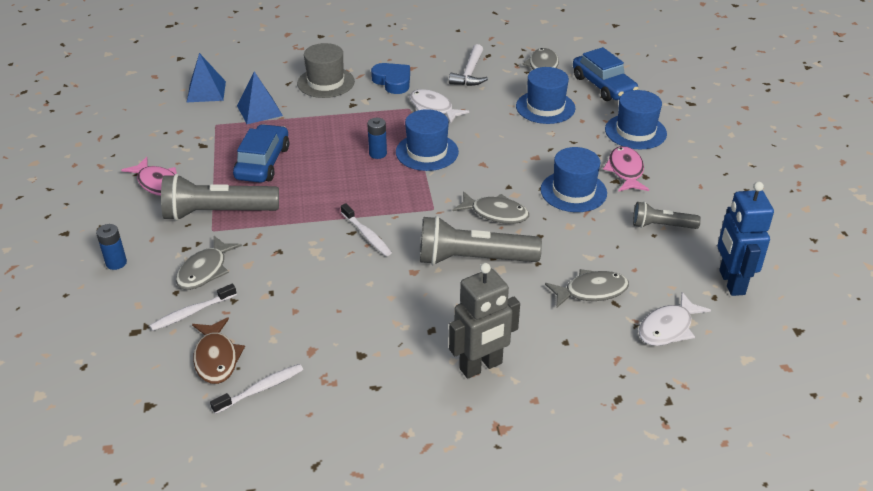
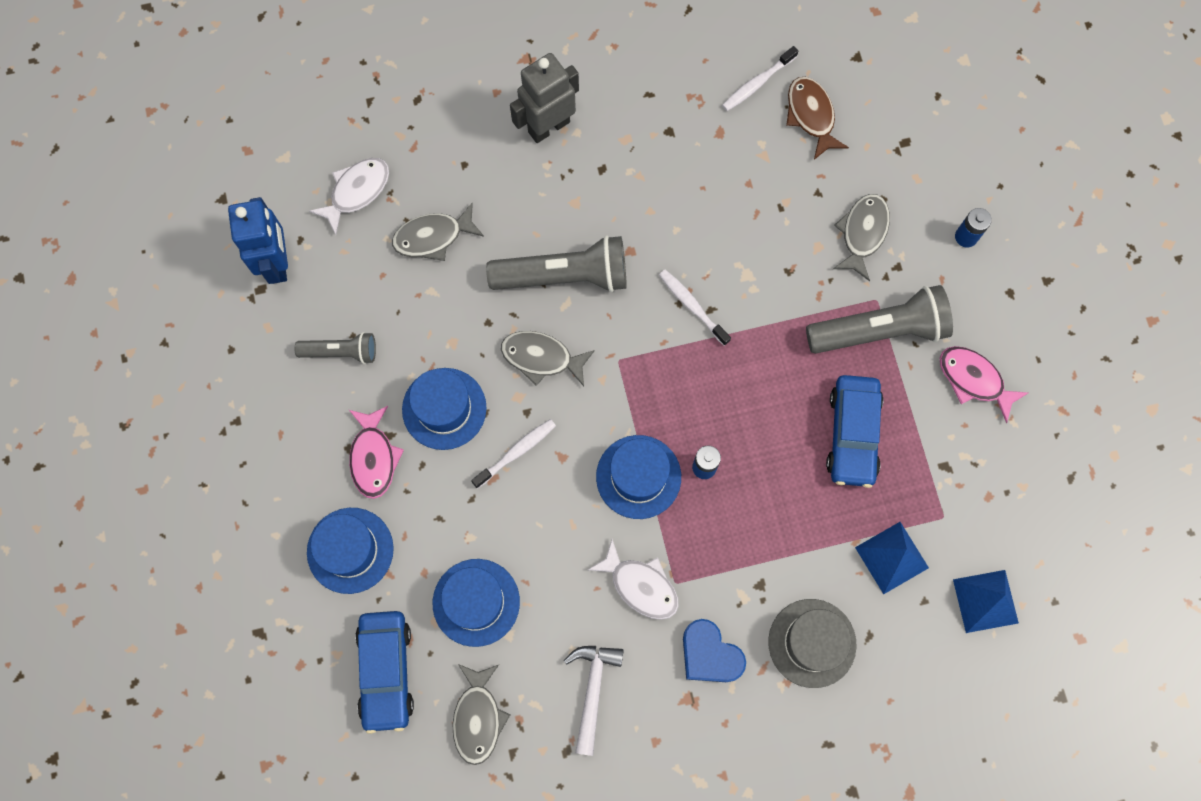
camera: 175 degrees right, 35 degrees up
(191, 313) = (856, 171): white toothbrush -> white toothbrush (516, 452)
(603, 85) = (386, 671): blue car -> blue car turned 150 degrees counterclockwise

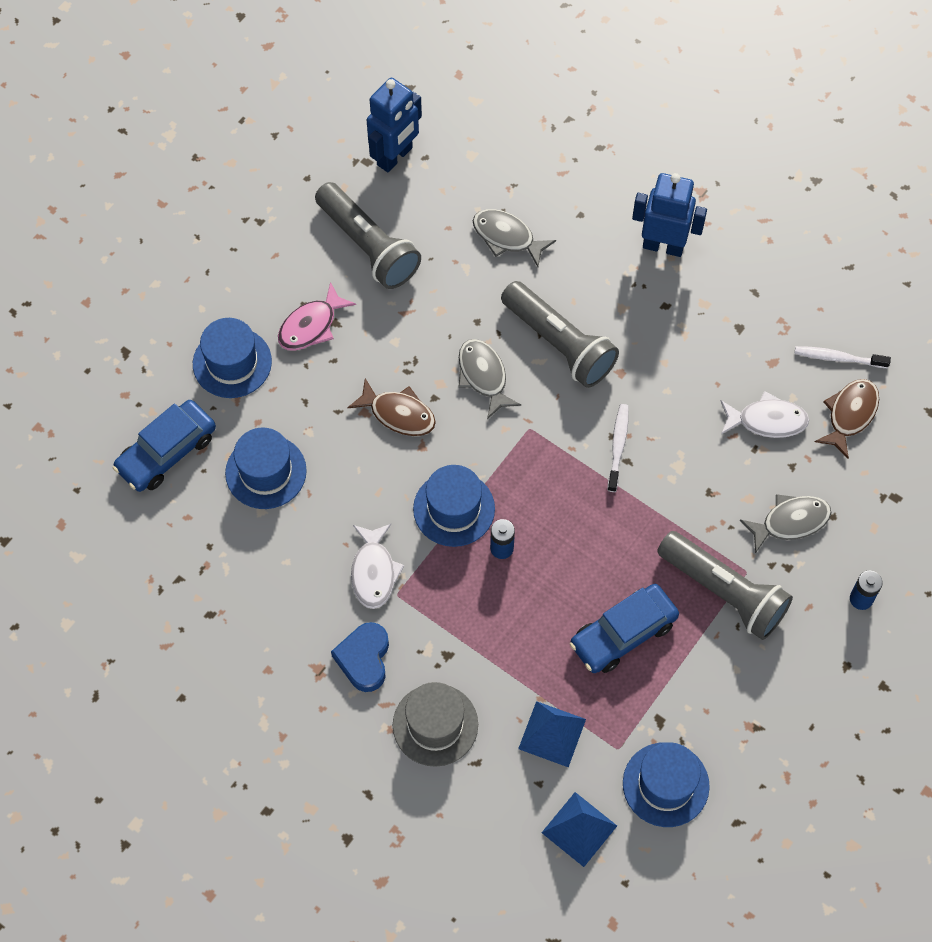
camera: 50 degrees right, 10 degrees down
(341, 352) = (368, 246): grey flashlight -> grey flashlight, size x1.79
(356, 191) = (494, 164): white fish -> white fish (767, 420)
(444, 408) = (387, 342): blue hat -> blue hat (665, 784)
(478, 718) = (184, 537): grey fish -> none
(516, 452) = (398, 414): white toothbrush -> brown fish
(548, 126) = (663, 246): grey robot -> blue robot
(592, 690) = (268, 598): white hammer -> none
(974, 380) = (749, 691): pink fish -> none

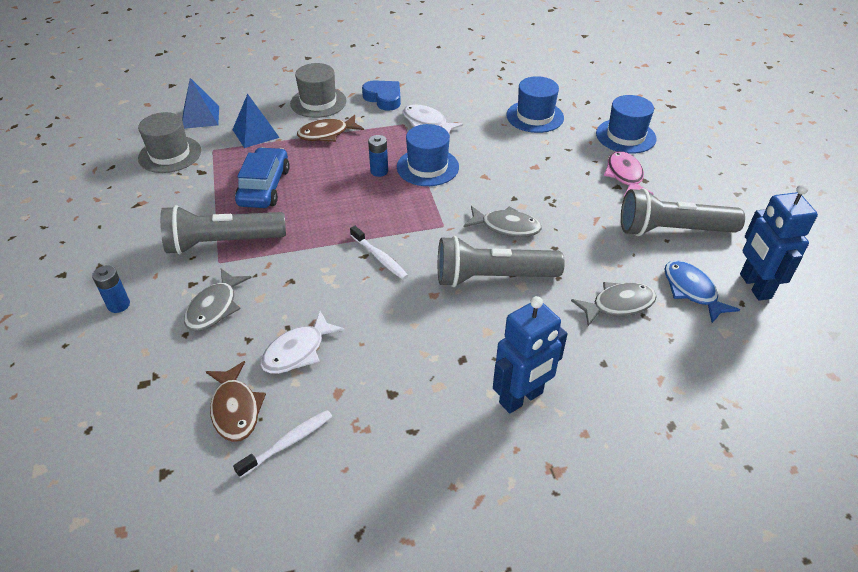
camera: 130 degrees right, 20 degrees down
(166, 452) = (585, 93): blue car -> none
(398, 414) = (518, 178): brown fish -> brown fish (327, 134)
(442, 196) = (692, 291): none -> blue fish
(665, 784) = (170, 154): blue hat -> grey hat

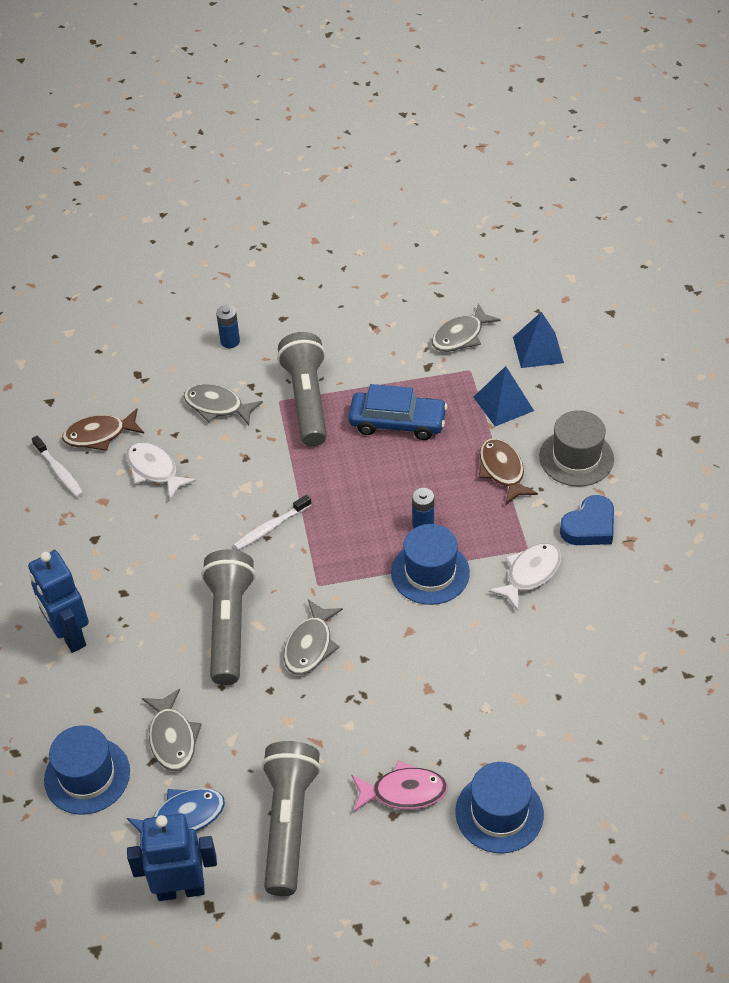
camera: 95 degrees right, 5 degrees up
(170, 154) = (460, 336): grey hat -> grey fish
(535, 116) = (549, 702): blue hat -> blue hat (87, 775)

